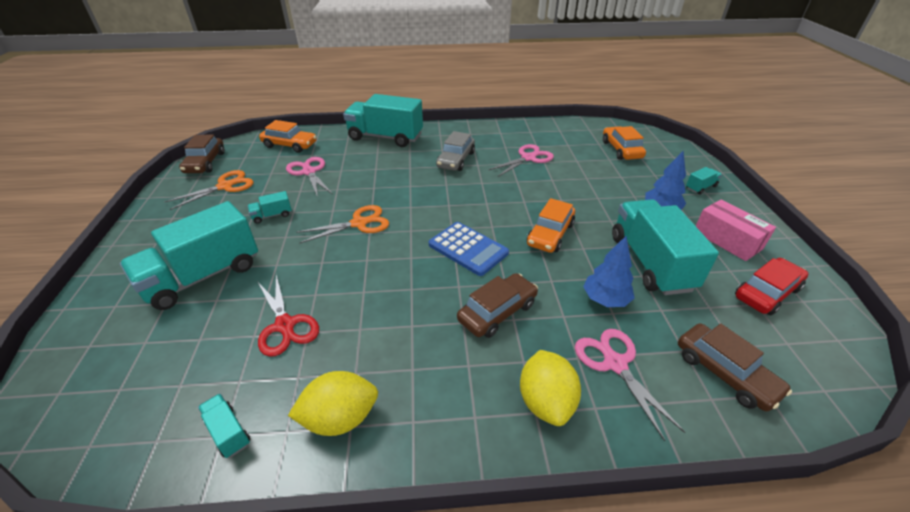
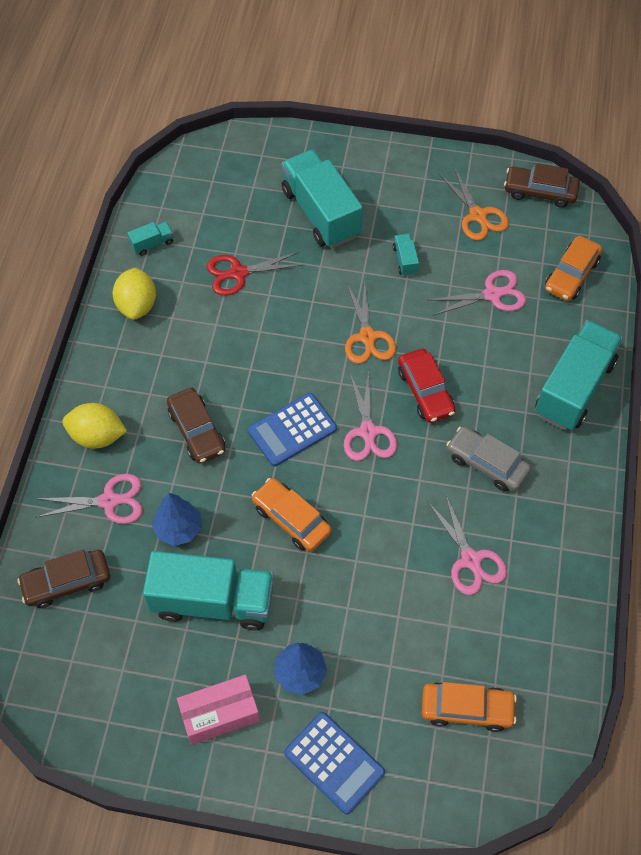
camera: 105 degrees right, 20 degrees up
(452, 210) = (368, 432): none -> pink scissors
(700, 187) = (334, 762): turquoise truck -> blue calculator
(766, 293) = (131, 692): red car -> red car (425, 391)

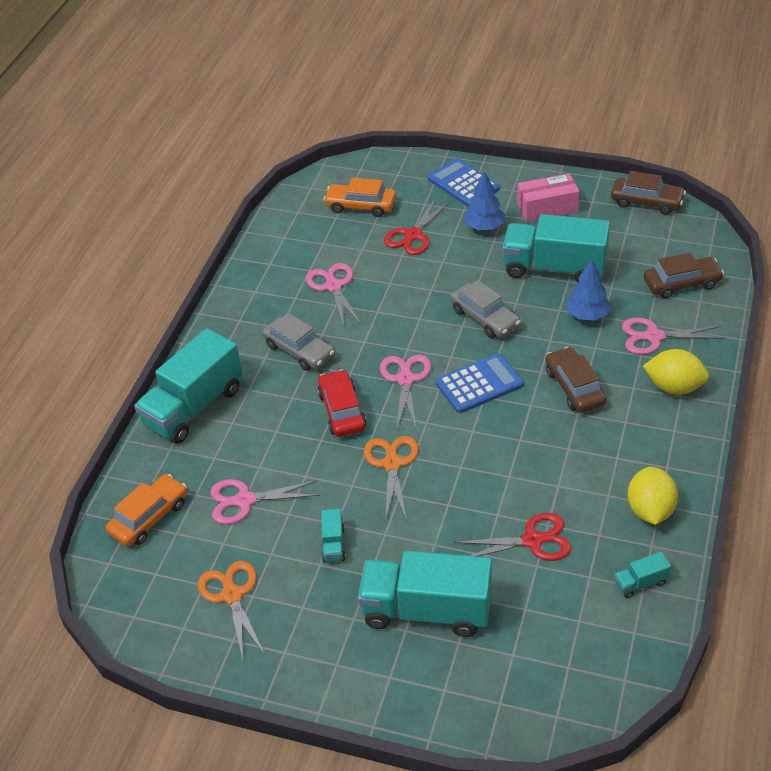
camera: 170 degrees left, 15 degrees down
(291, 519) = (485, 318): orange car -> grey car
(321, 213) = (426, 610): turquoise truck -> turquoise truck turned 120 degrees clockwise
(389, 653) = (413, 235): none -> red scissors
(540, 192) = (144, 622): brown car -> brown car (646, 202)

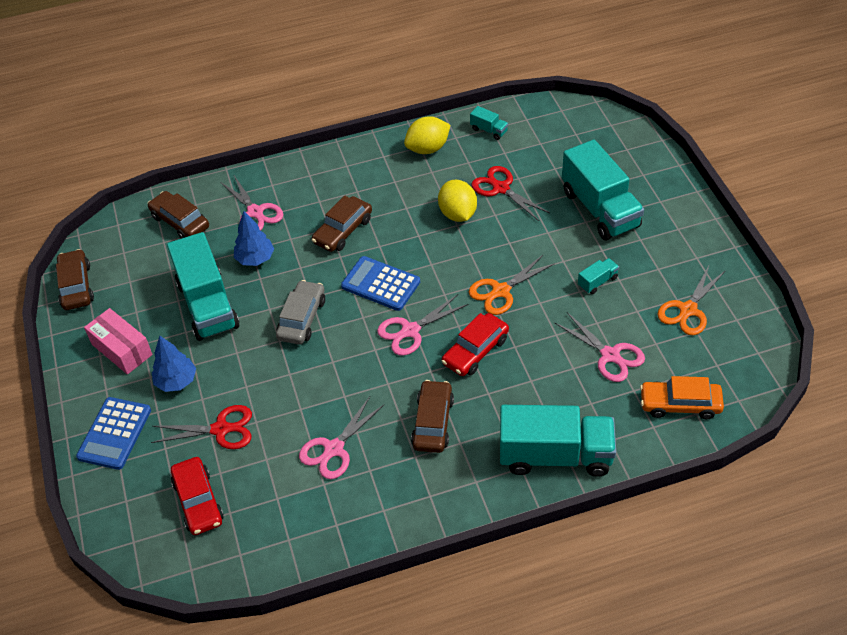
camera: 125 degrees left, 5 degrees up
(299, 350) = (433, 422): grey car -> brown car
(360, 206) = (198, 501): orange car -> red car
(674, 387) = (303, 181): yellow lemon -> yellow lemon (458, 214)

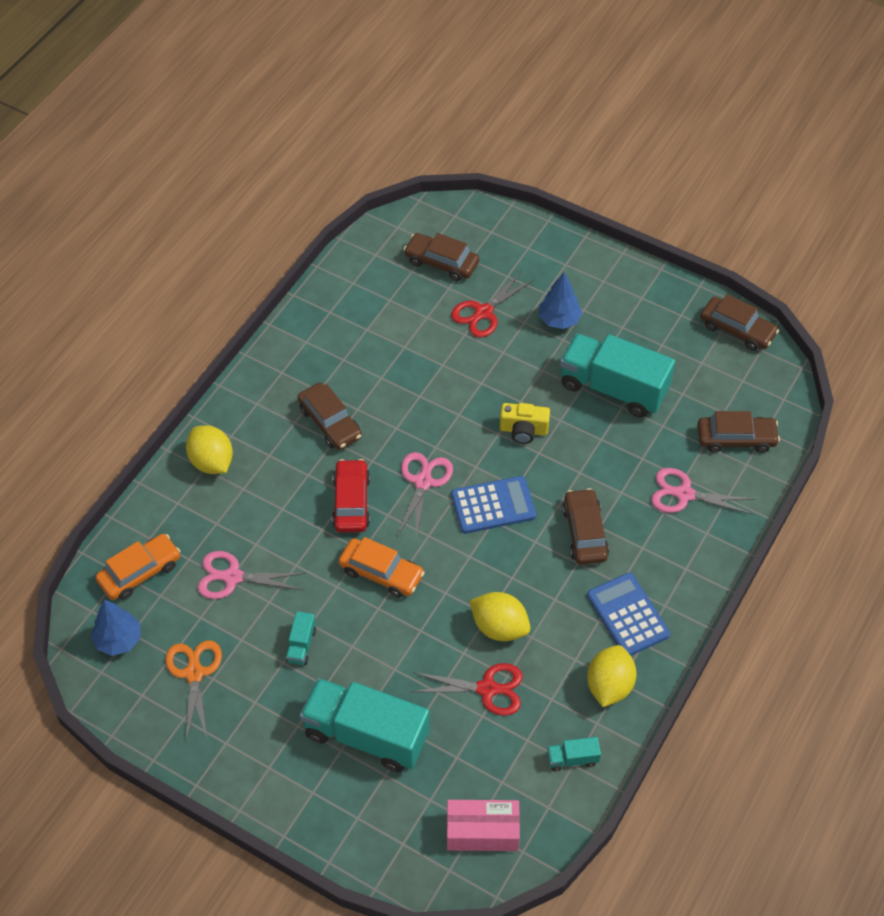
camera: 135 degrees right, 5 degrees up
(115, 433) = (555, 260): blue calculator -> blue calculator (627, 615)
(122, 349) = (631, 312): pink box -> pink box (482, 831)
(198, 501) = (441, 262): red car -> brown car
(255, 259) = (627, 452): blue tree -> blue tree (119, 640)
(302, 319) = (523, 430): grey car -> yellow camera
(334, 449) = (385, 355): pink scissors -> none
(501, 291) = (381, 573): orange scissors -> orange car
(555, 455) = (212, 462): turquoise truck -> yellow lemon

